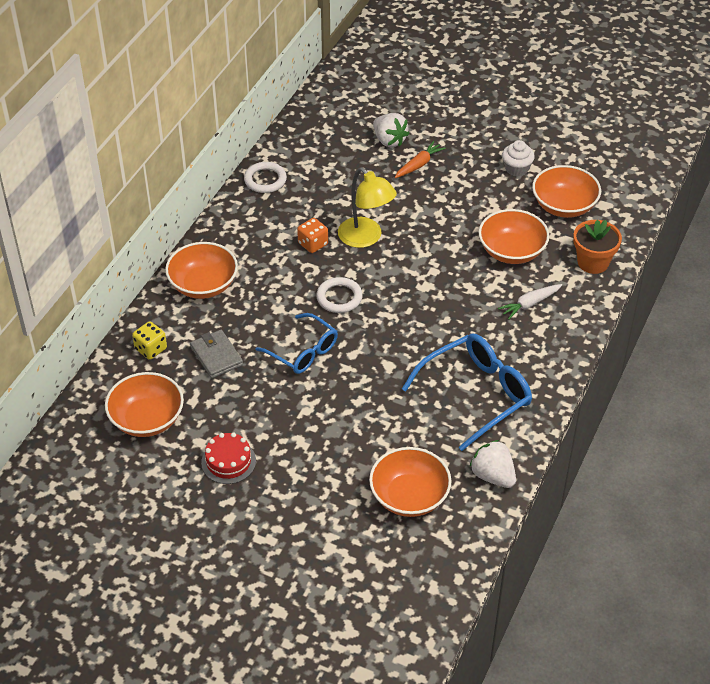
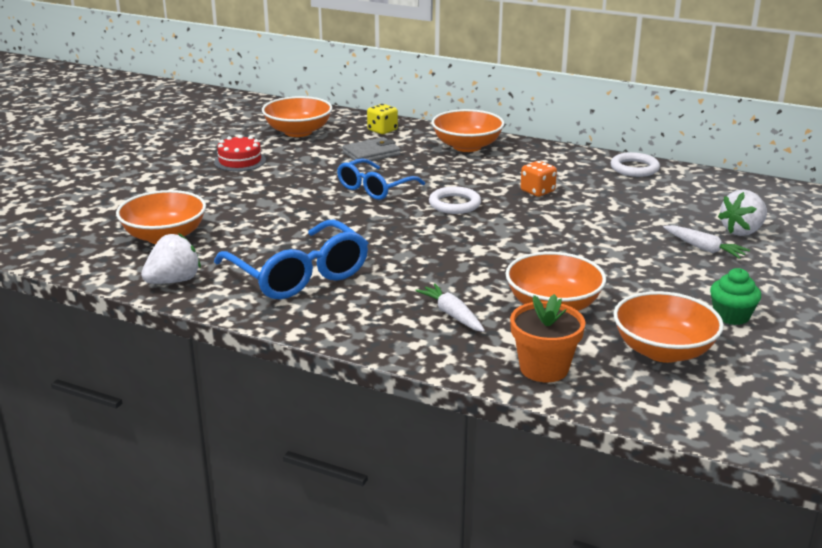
camera: 90 degrees right, 20 degrees down
(366, 238) = (554, 217): yellow lamp -> none
(419, 164) = (704, 248): orange carrot -> white carrot
(516, 169) = (731, 316): white cupcake -> green cupcake

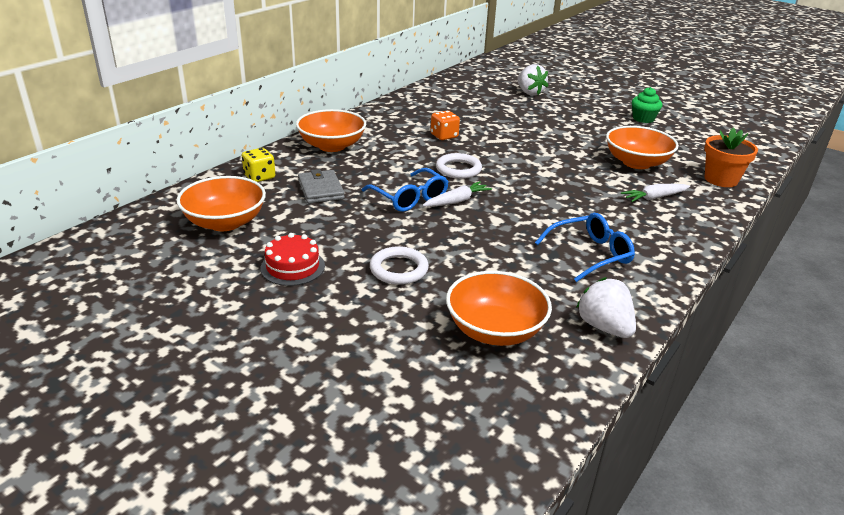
camera: 80 degrees left, 5 degrees up
(299, 275) = (590, 254): blue glasses -> blue glasses, size x0.66
(634, 168) = (415, 99): white ring -> white ring (399, 269)
(663, 350) = (689, 143): orange bowl -> none
(704, 248) = (553, 107): white carrot -> white carrot (457, 201)

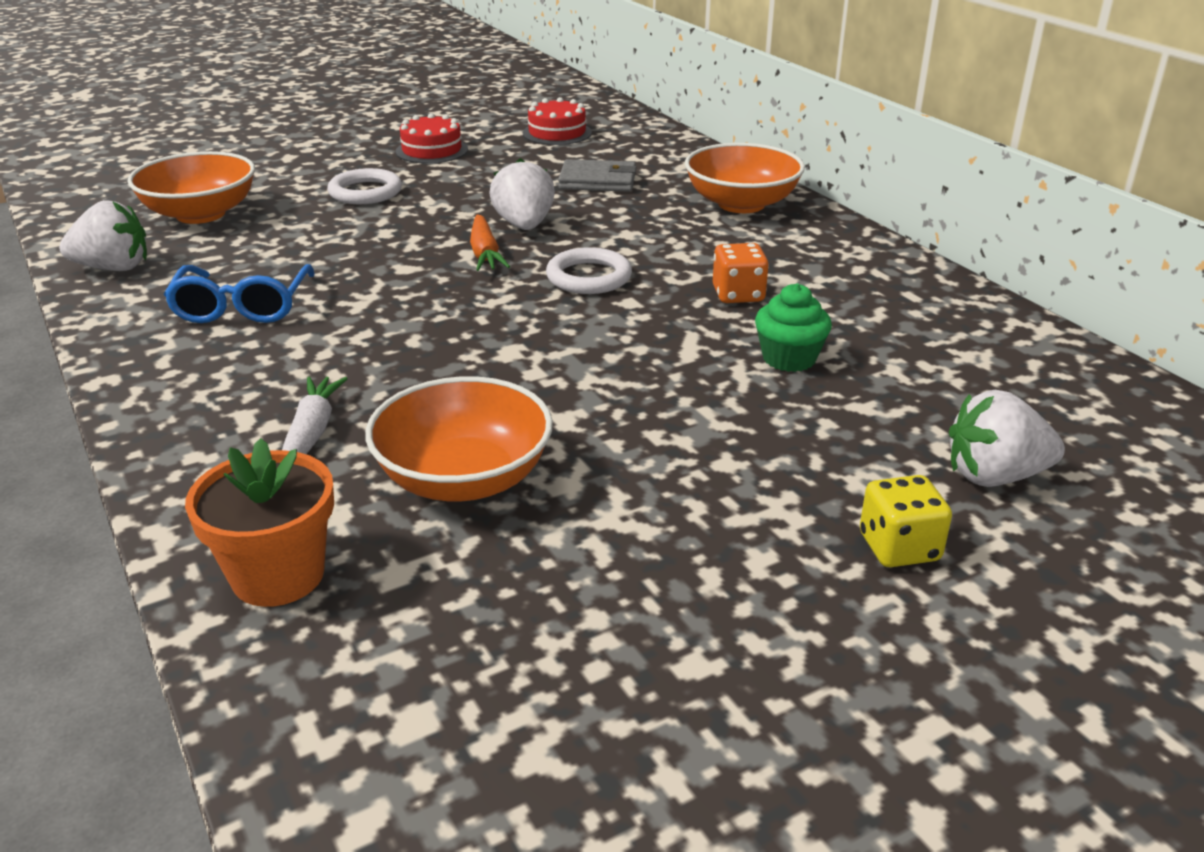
camera: 115 degrees right, 0 degrees up
(225, 222) = (557, 133): orange bowl -> red cake
(259, 177) = (663, 155): yellow dice -> yellow dice (899, 547)
(409, 198) = (524, 225): blue glasses -> white strawberry
(457, 201) = (485, 254): white carrot -> orange carrot
(643, 119) = (722, 628): green cupcake -> green cupcake (789, 358)

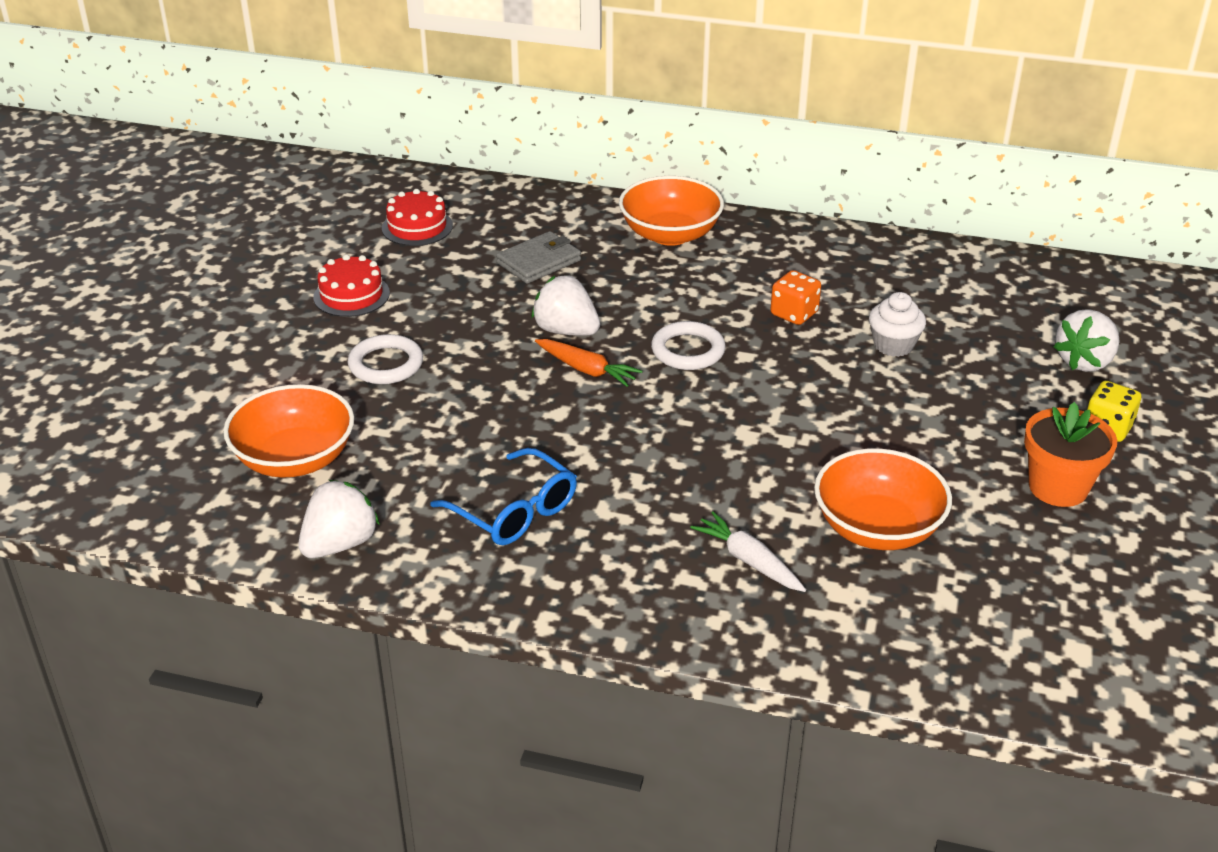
camera: 45 degrees left, 5 degrees up
(278, 575) = (898, 642): orange flower pot -> orange flower pot (1058, 487)
(789, 358) = (893, 345): green cupcake -> white cupcake

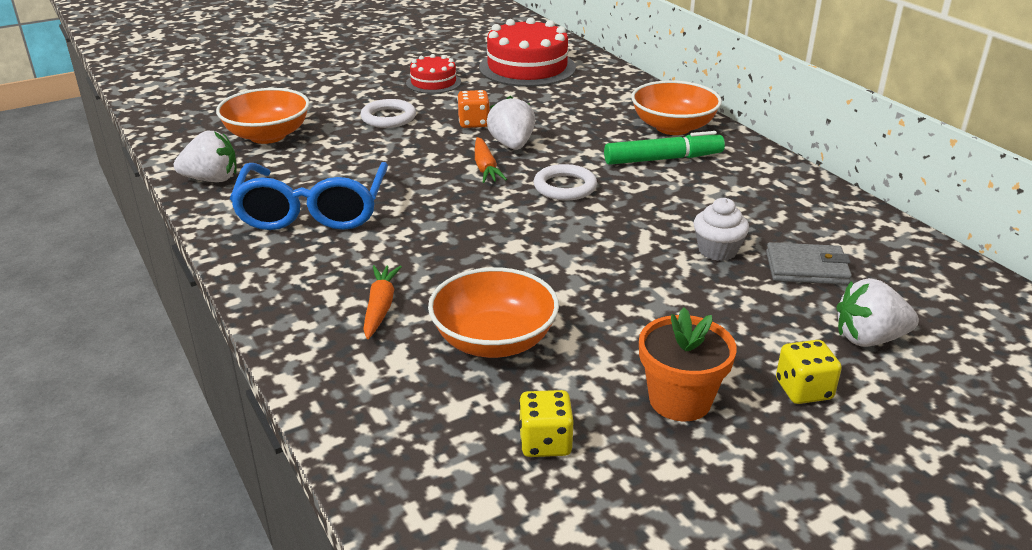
camera: 45 degrees right, 5 degrees down
(417, 227) = (527, 67): red cake -> red cake, size x1.83
(514, 511) = (313, 210): blue glasses -> blue glasses, size x1.52
(539, 262) = (563, 108): grey wallet -> grey wallet (806, 268)
(717, 275) = (663, 159): none -> green marker
(748, 560) = (380, 307): white carrot -> orange carrot
(794, 314) = (676, 201): orange dice -> orange dice (474, 123)
(1036, 579) = (545, 442): none -> yellow dice

